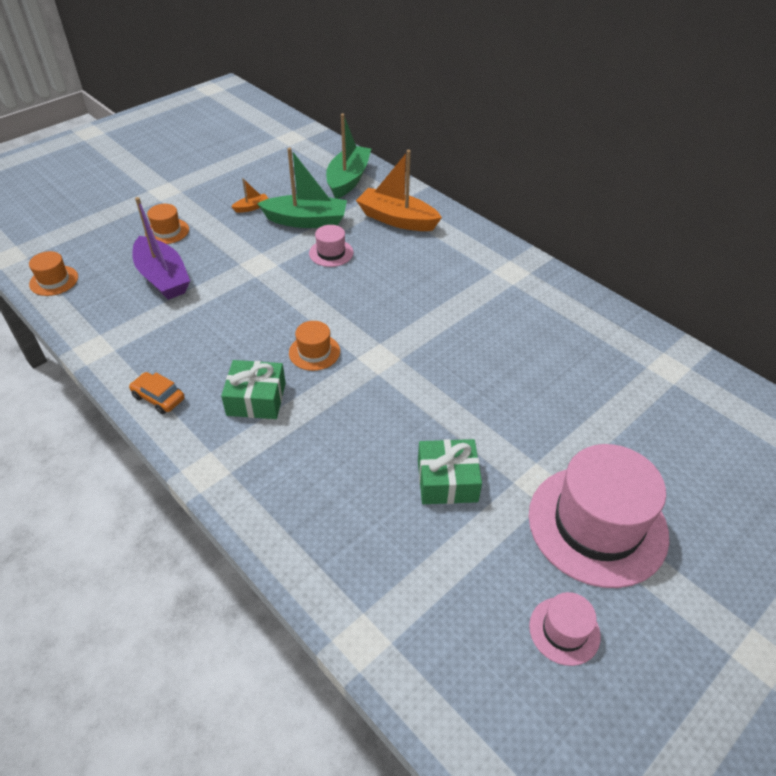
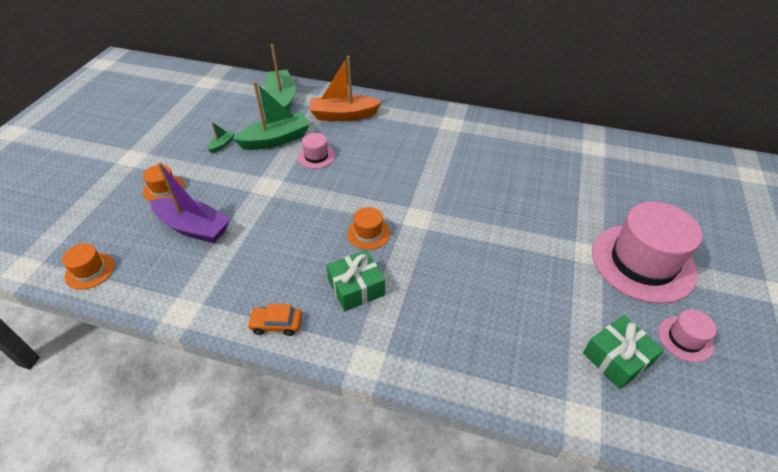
camera: 30 degrees left, 0 degrees up
(252, 207) = (222, 145): orange boat -> green boat
(447, 481) = (536, 280): green gift -> green gift (617, 358)

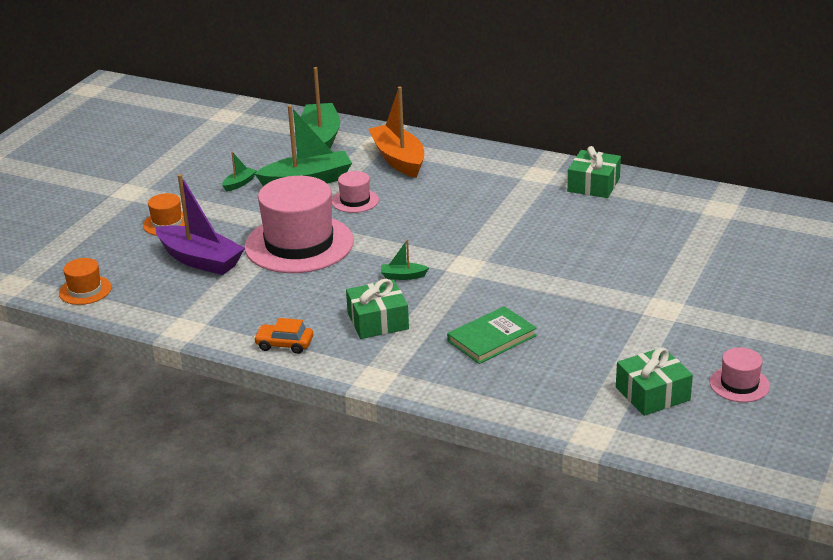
camera: 10 degrees right, 15 degrees down
(343, 115) = (398, 159): orange boat -> orange boat turned 60 degrees clockwise
(368, 233) = (403, 276): orange hat -> green boat
(459, 300) = (492, 338): none -> green book
(494, 131) = (593, 185): none -> green gift
(642, 262) = (725, 320): pink hat -> pink hat (299, 244)

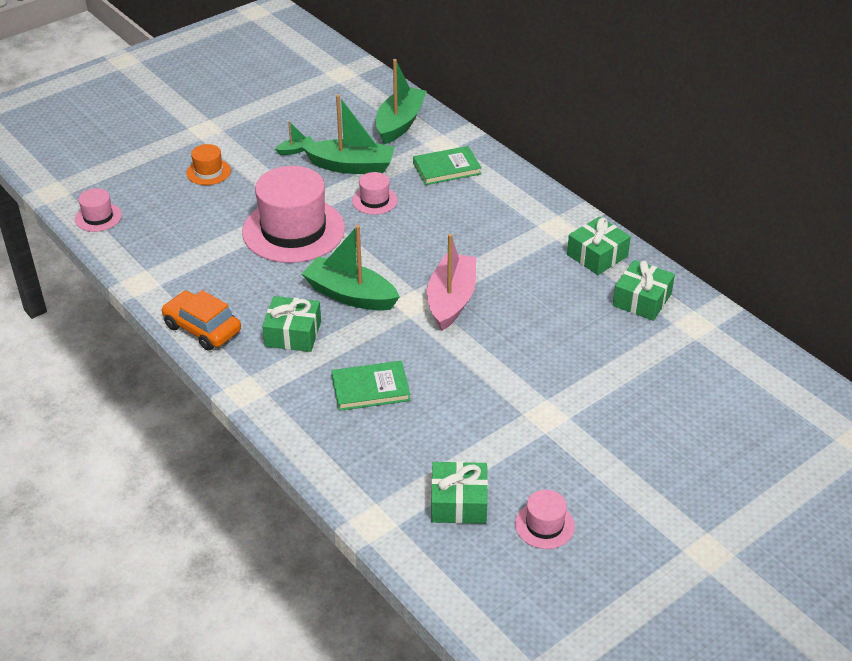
camera: 25 degrees right, 10 degrees up
(85, 290) = (98, 217): orange hat -> pink hat
(200, 260) = (205, 219): purple boat -> none
(284, 344) = (202, 328): orange car -> orange car, size x1.57
(398, 159) = (446, 168): orange boat -> green book
(403, 276) = (350, 295): green boat -> green boat, size x2.25
(499, 252) = (451, 300): none -> pink boat
(661, 204) = (642, 300): none -> green gift

